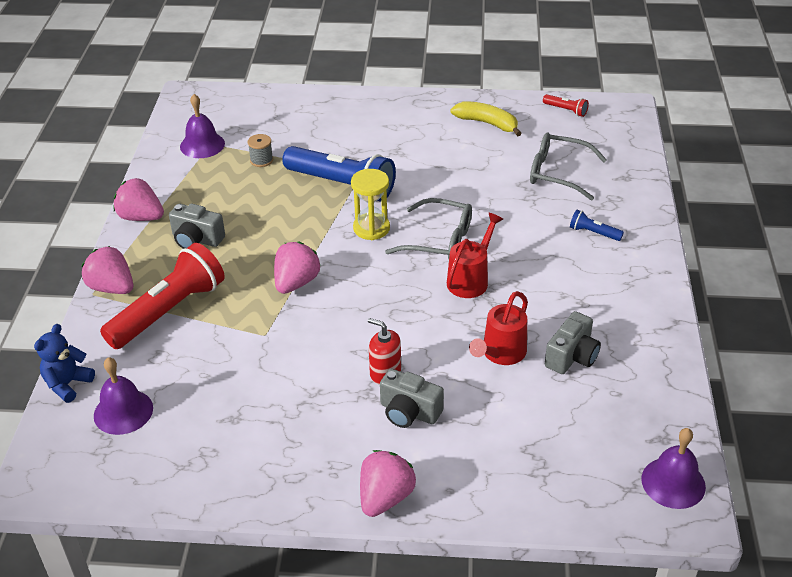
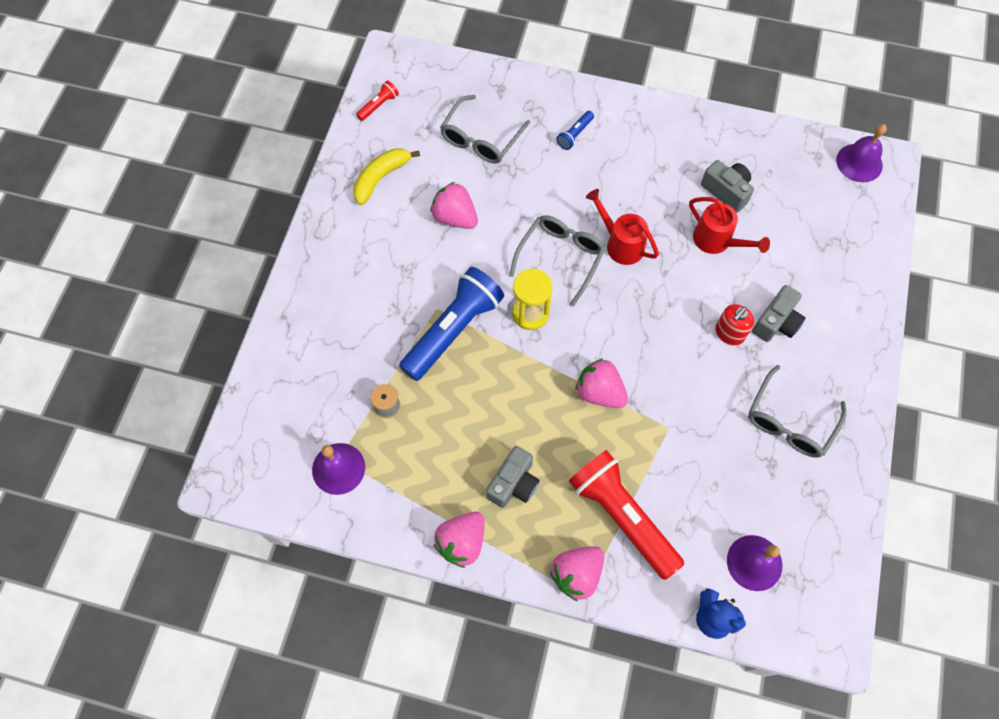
camera: 80 degrees left, 25 degrees up
(286, 431) = (789, 421): none -> grey glasses
(385, 497) = (864, 355): pink strawberry -> pink strawberry (455, 217)

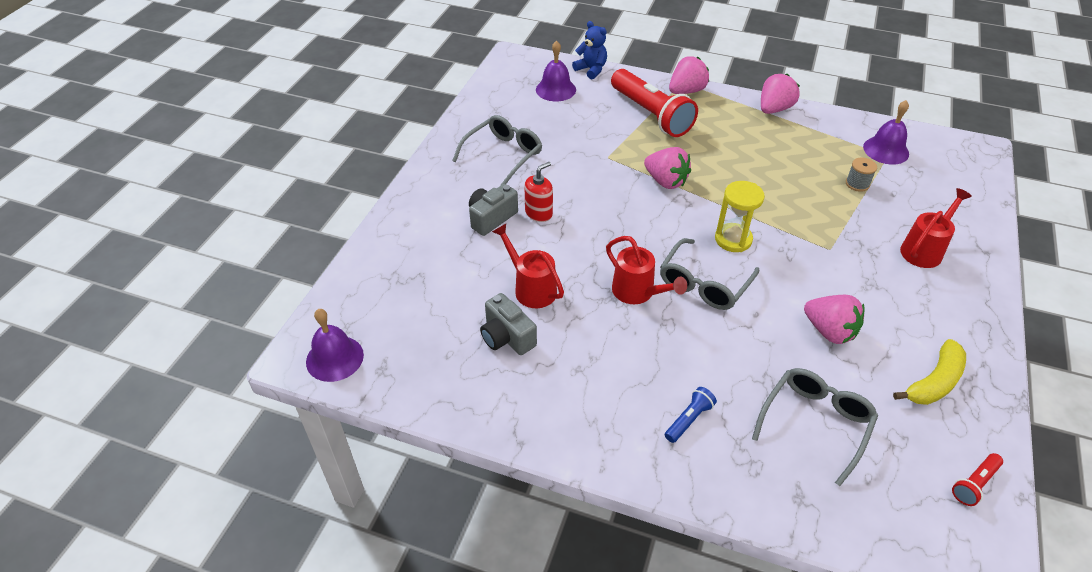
camera: 175 degrees left, 20 degrees down
(343, 315) = (924, 250): none -> red watering can
(453, 330) = (808, 231): blue flashlight -> none
(513, 483) = (738, 134): grey camera -> none

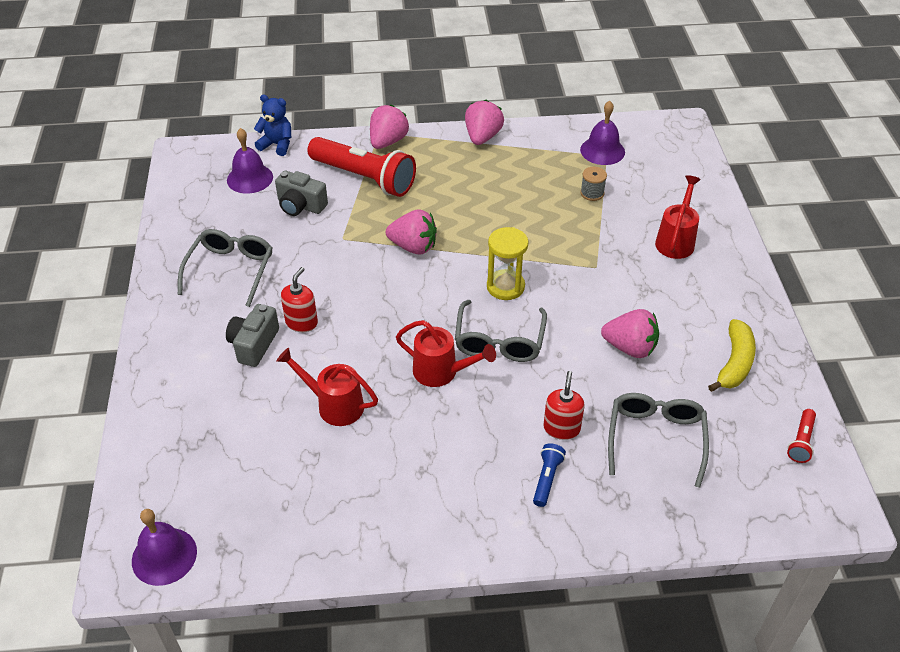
camera: 25 degrees left, 0 degrees up
(507, 337) = (335, 465): grey camera -> grey camera (300, 206)
(725, 380) = (561, 428): none -> red soap dispenser

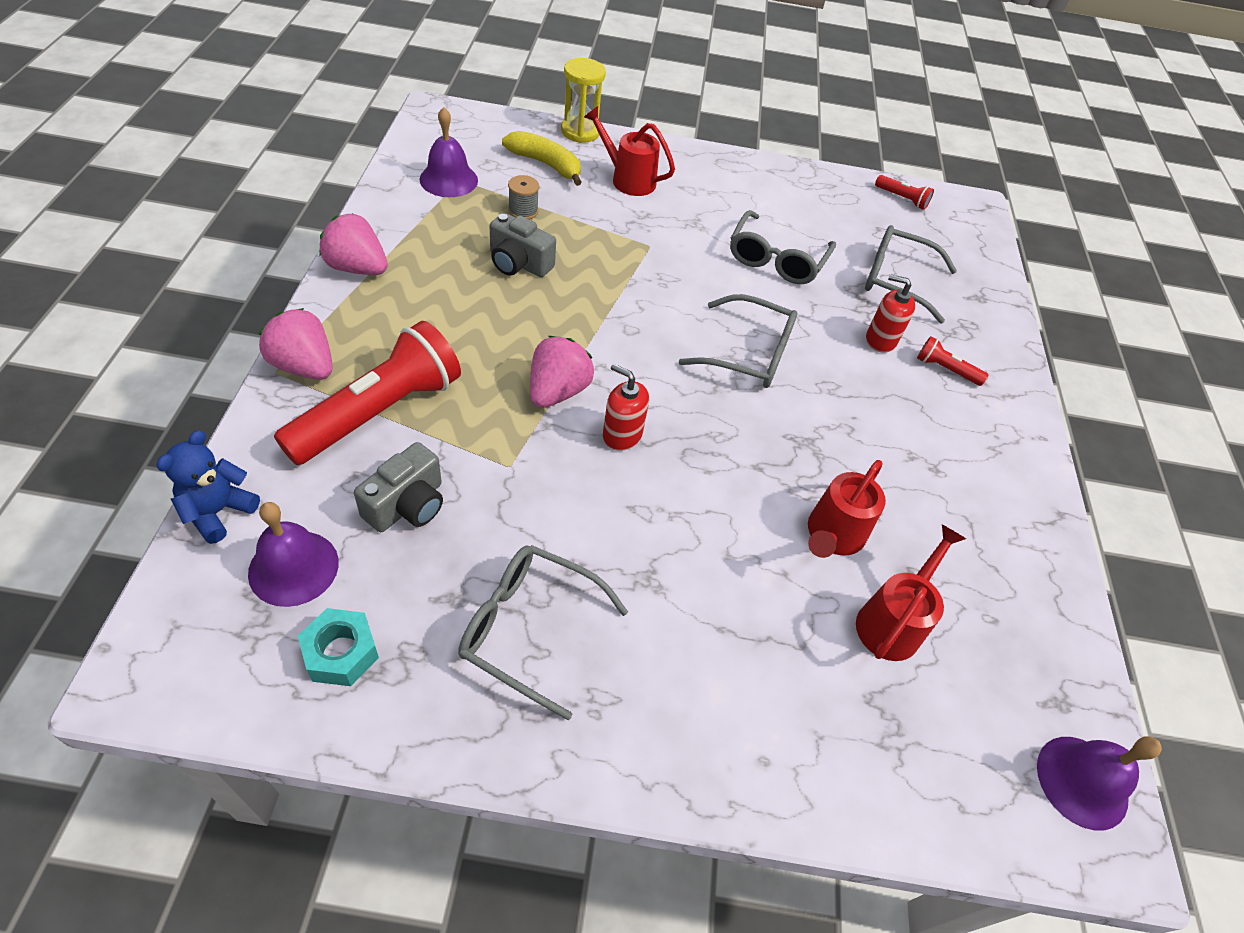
camera: 85 degrees left, 5 degrees up
(204, 207) = (341, 653): none -> turquoise nut
(254, 344) = (706, 616): grey camera -> grey camera (519, 263)
(301, 322) = (674, 547): red soap dispenser -> red soap dispenser (622, 435)
(441, 372) = (790, 416): red watering can -> red watering can (893, 621)
(505, 287) = (660, 325): yellow hourglass -> yellow hourglass (580, 132)
(547, 479) = (945, 369): blue flashlight -> red flashlight
(630, 347) = (776, 259): pink strawberry -> grey glasses
(734, 363) = (807, 202): yellow banana -> yellow banana (546, 164)

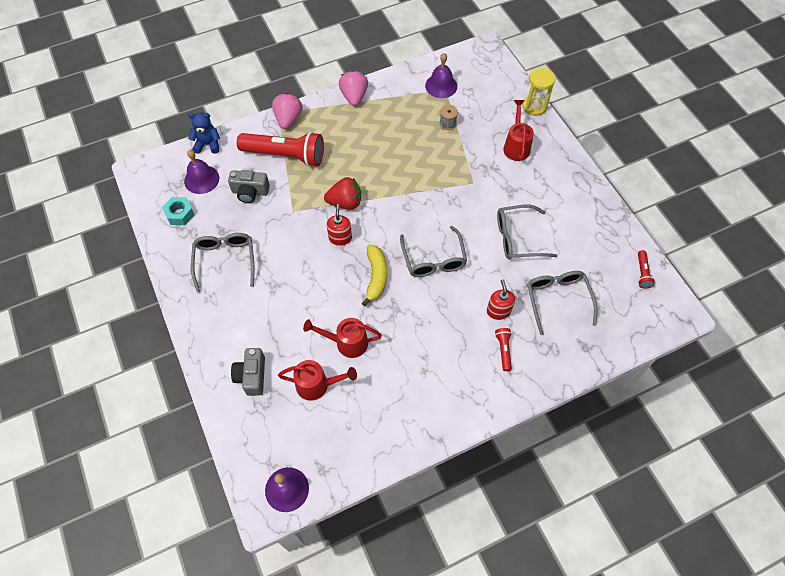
camera: 65 degrees right, 10 degrees up
(519, 263) = (410, 144): grey camera -> grey camera (252, 376)
(546, 164) = (492, 110): yellow banana -> yellow banana (376, 277)
(557, 391) = (345, 203): pink strawberry -> red strawberry

